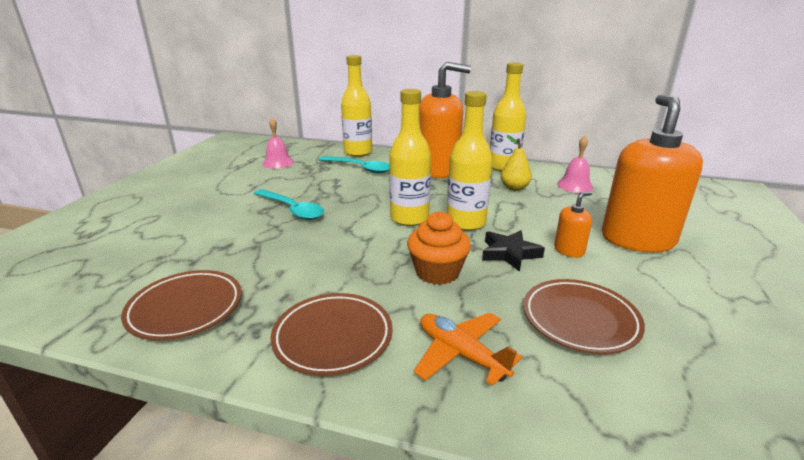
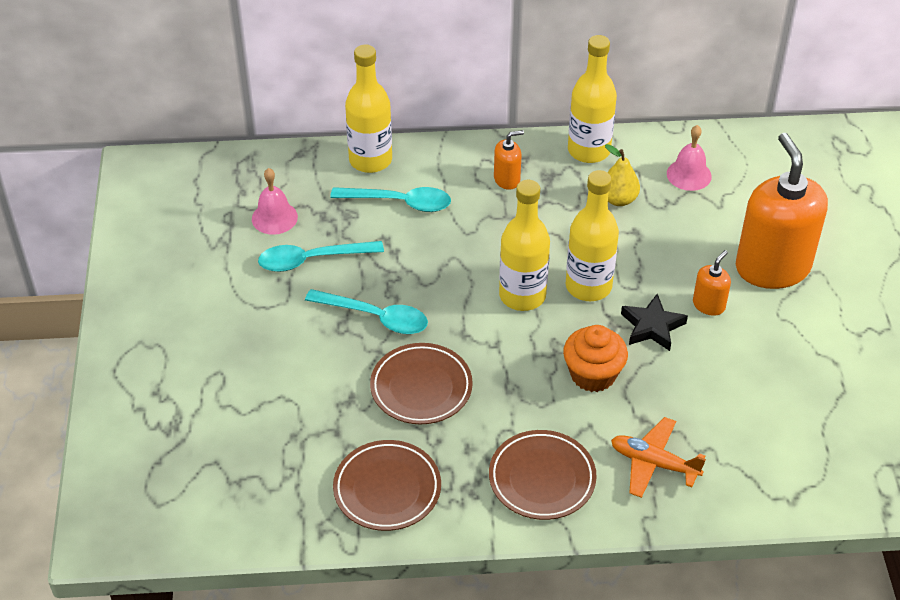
camera: 20 degrees left, 20 degrees up
(280, 180) = (312, 260): none -> turquoise spoon
(438, 170) = (507, 179): orange soap dispenser -> orange soap dispenser, size x0.43
(580, 320) = (737, 398): brown plate -> brown plate (421, 387)

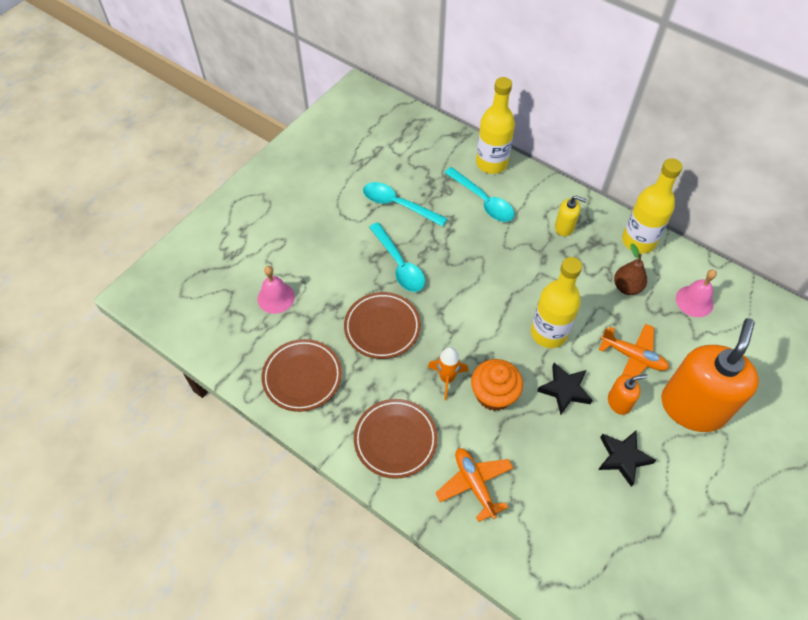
camera: 40 degrees right, 10 degrees up
(274, 217) = (402, 165): pink bell -> pink bell (276, 297)
(507, 179) = (564, 227): orange soap dispenser -> yellow soap dispenser
(522, 296) = (500, 310): yellow bottle -> none
(534, 390) = (447, 378): none -> orange rocket
(618, 199) = (627, 287): yellow pear -> brown pear
(683, 258) = (633, 357): none -> orange plane
(756, 349) = (623, 458): none -> black star

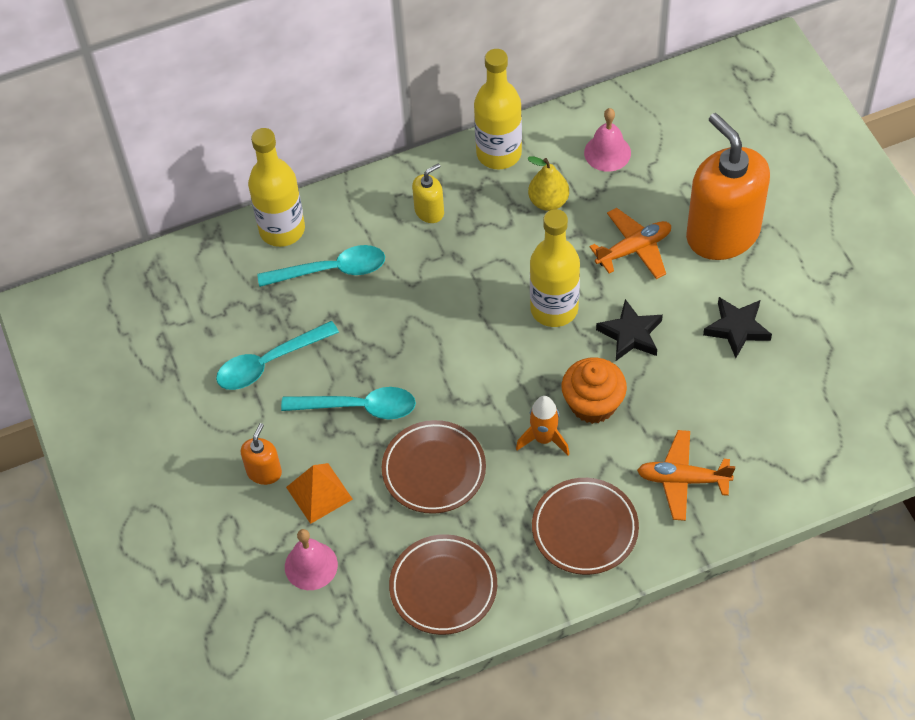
camera: 55 degrees left, 0 degrees up
(327, 275) = (319, 493): none -> orange pyramid
(619, 402) = (676, 294): orange soap dispenser -> orange soap dispenser (264, 472)
(627, 287) = (548, 201): brown pear -> yellow pear

